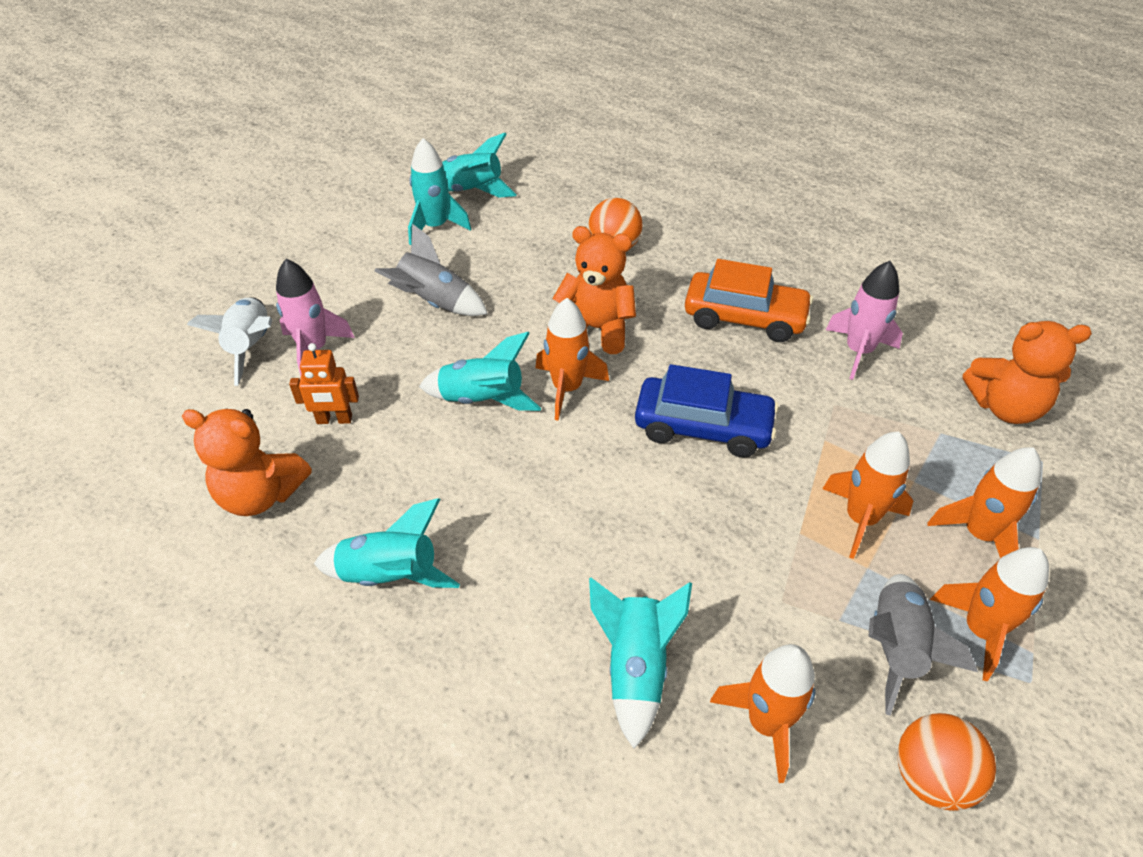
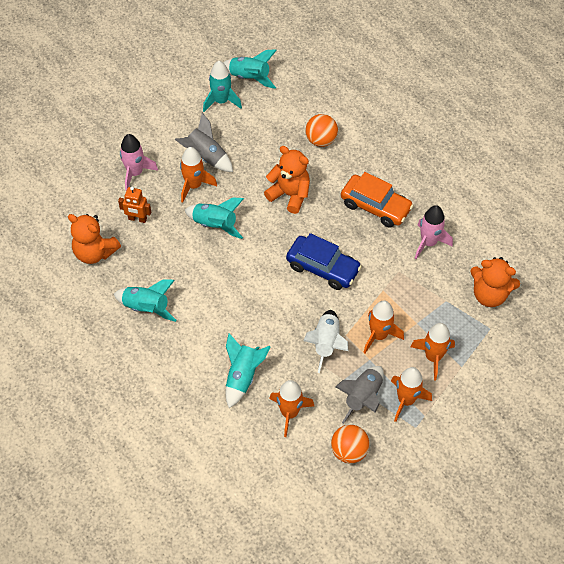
camera: 15 degrees right, 10 degrees up
(251, 347) = (102, 164): white rocket -> white rocket (326, 343)
(567, 388) = (261, 228): orange rocket -> orange rocket (194, 186)

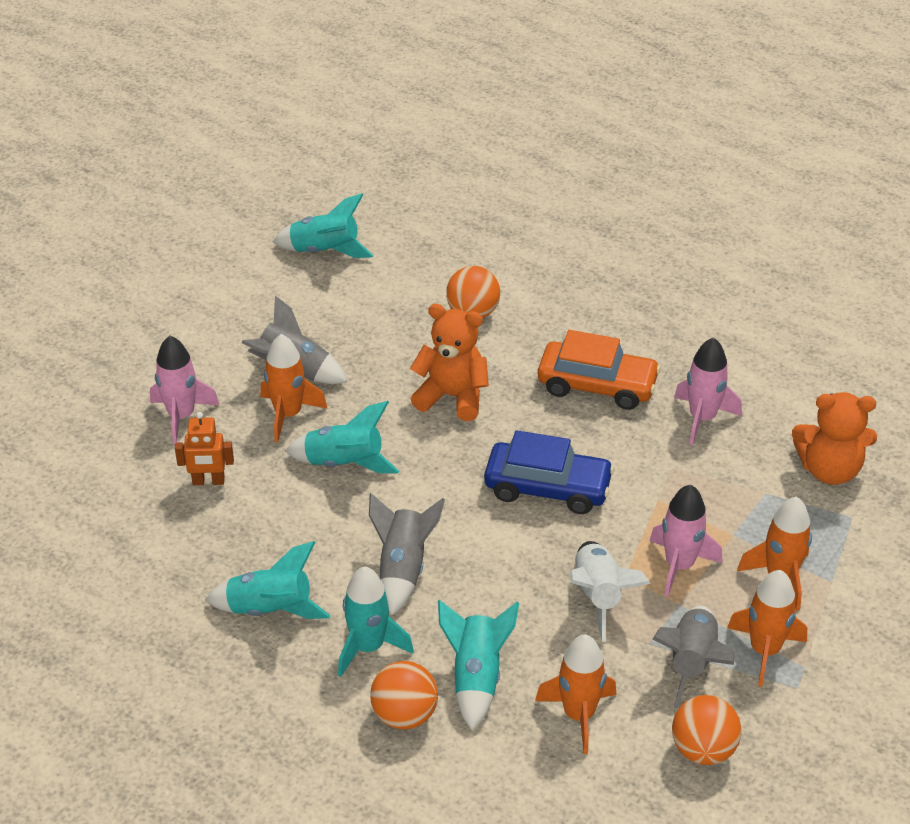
camera: 15 degrees left, 15 degrees down
(95, 252) = (150, 545): orange teddy bear -> none
(197, 389) = (404, 715): none -> orange ball
(221, 101) = (291, 291): turquoise rocket -> turquoise rocket (368, 647)
(225, 300) = (403, 569): none -> grey rocket
(378, 335) = (679, 566): orange rocket -> pink rocket

